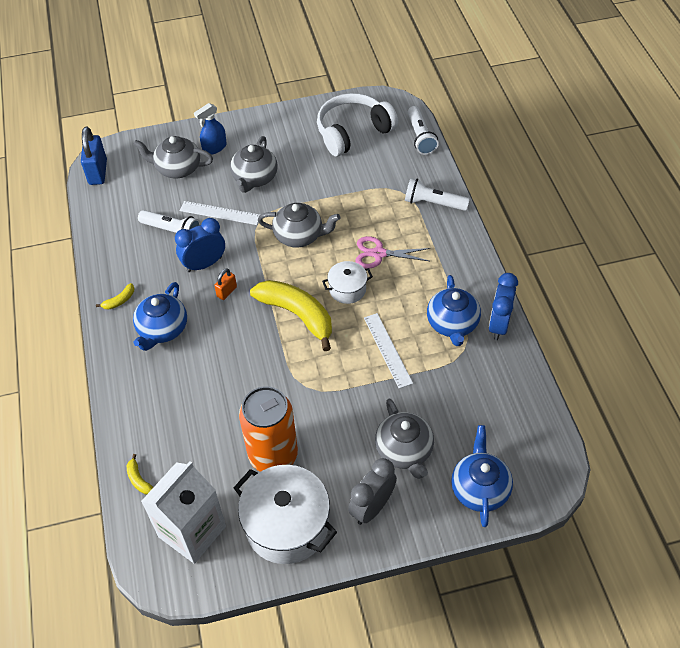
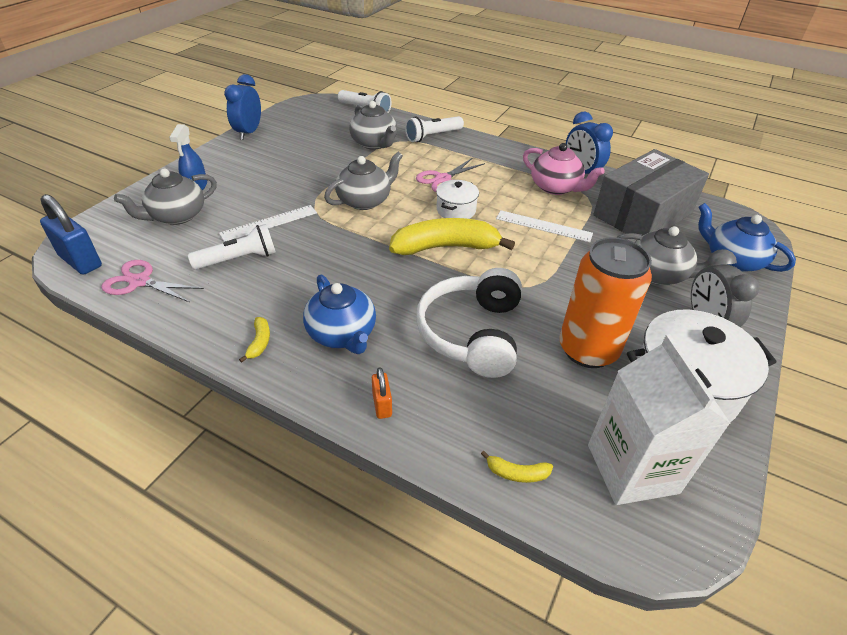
camera: 50 degrees left, 10 degrees down
(109, 210) = (140, 282): none -> pink scissors
(204, 264) = (309, 263): blue clock -> blue clock (249, 132)
(227, 292) = (361, 269): orange padlock -> orange padlock (382, 405)
(255, 178) = (267, 187): grey teapot -> grey teapot (374, 143)
(353, 132) = (310, 127): white headphones -> white headphones (472, 333)
(452, 324) = (556, 187): blue teapot -> pink teapot
(480, 399) = (642, 214): none -> grey box

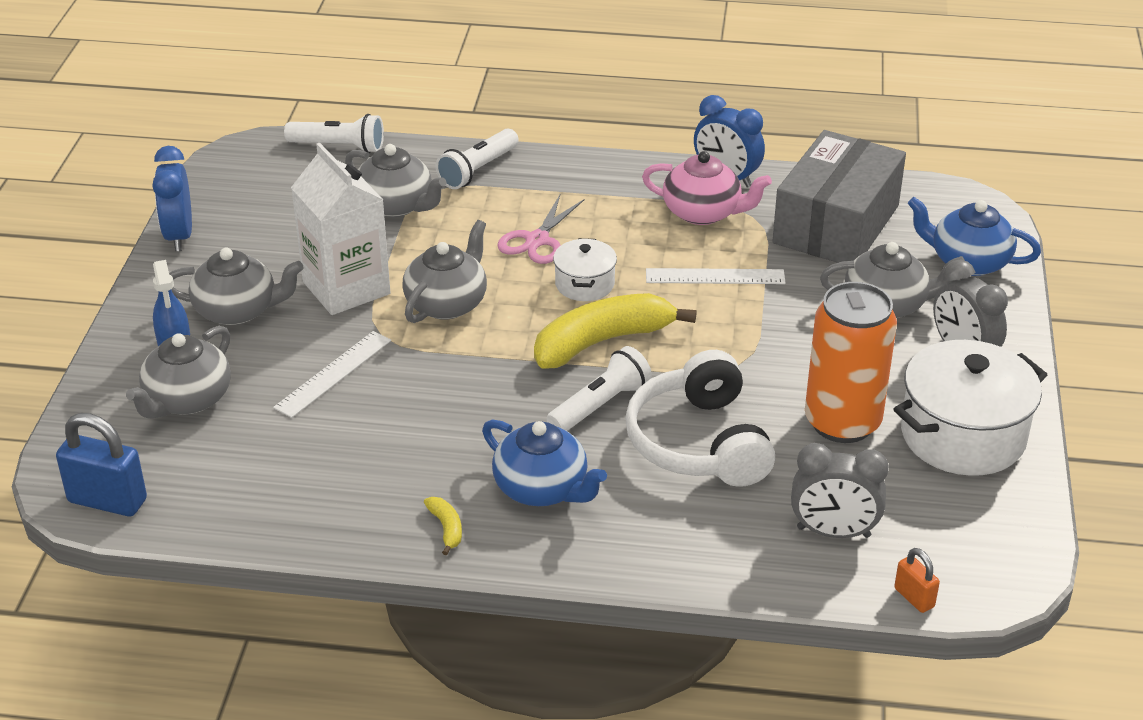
camera: 20 degrees left, 5 degrees down
(140, 282) = (221, 503): pink scissors -> none
(239, 259) = (332, 435): white flashlight -> white flashlight (600, 405)
(246, 176) = (237, 310): none -> grey teapot
(382, 405) = (642, 551): orange padlock -> orange padlock (914, 597)
(516, 473) = (825, 571): yellow banana -> none
(540, 439) = (833, 532): none -> grey clock
(632, 468) = (939, 531): white carton -> white carton (346, 288)

